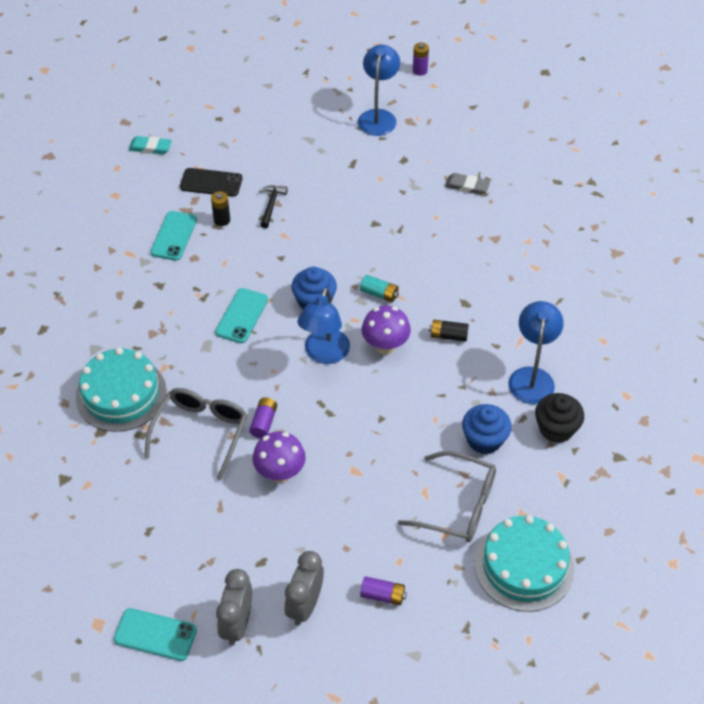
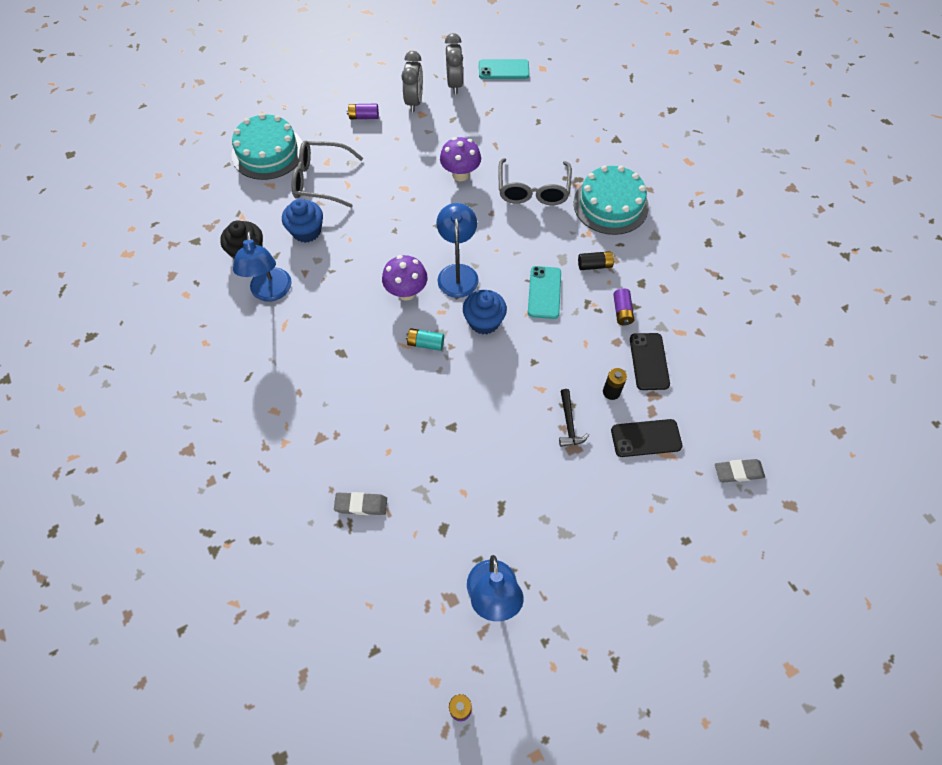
camera: 165 degrees right, 10 degrees up
(150, 147) = (738, 472): turquoise eraser -> grey eraser
(174, 236) = (649, 361): turquoise phone -> black phone
(264, 422) = (487, 207): purple battery -> purple battery (622, 311)
(448, 336) = (351, 315): black battery -> black battery (595, 265)

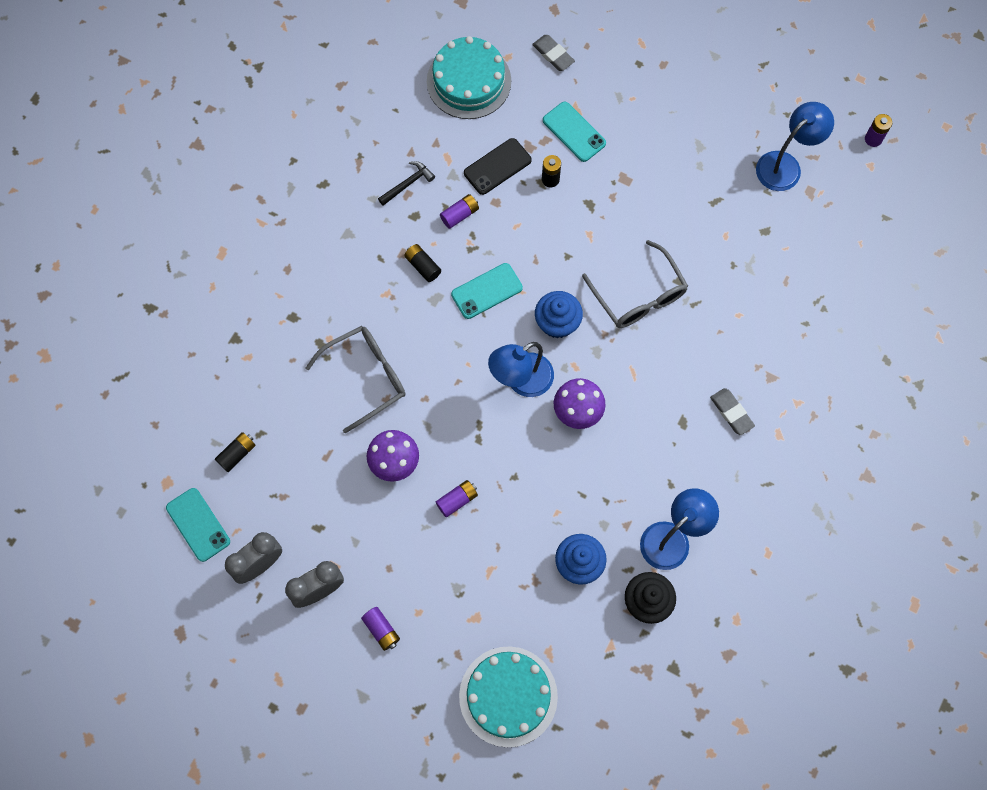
camera: 125 degrees left, 10 degrees up
(320, 180) = (505, 604): grey glasses -> grey glasses (639, 296)
(361, 505) = (797, 303): grey eraser -> grey eraser (731, 412)
(407, 192) = (457, 500): none -> purple battery
(425, 343) = (618, 356): turquoise battery -> none
(533, 105) = (237, 454): none -> black battery
(569, 423) = (605, 194): black hammer -> black hammer (408, 183)
(610, 205) = (334, 294): turquoise cake -> turquoise cake (469, 81)
(646, 438) = (574, 132): black phone -> turquoise phone

